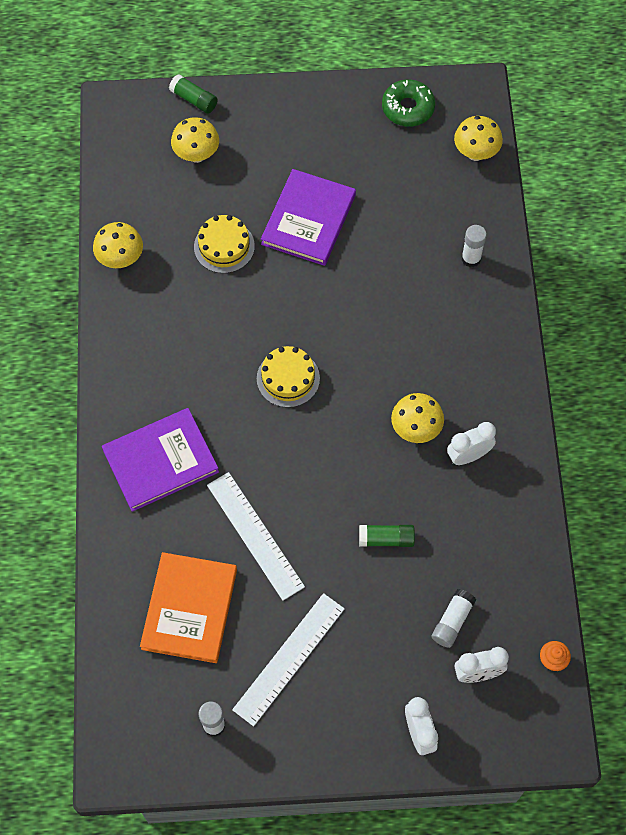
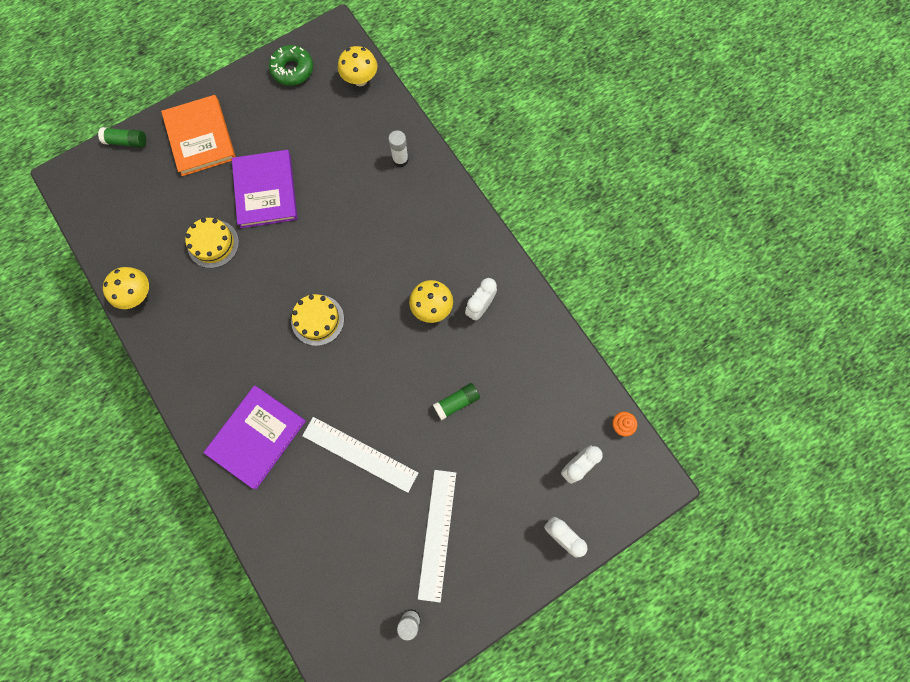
camera: 30 degrees left, 10 degrees up
(189, 609) = (342, 539): orange book -> orange book (200, 137)
(196, 155) = (152, 183): yellow mushroom -> none
(452, 621) = (537, 437): white glue stick -> none

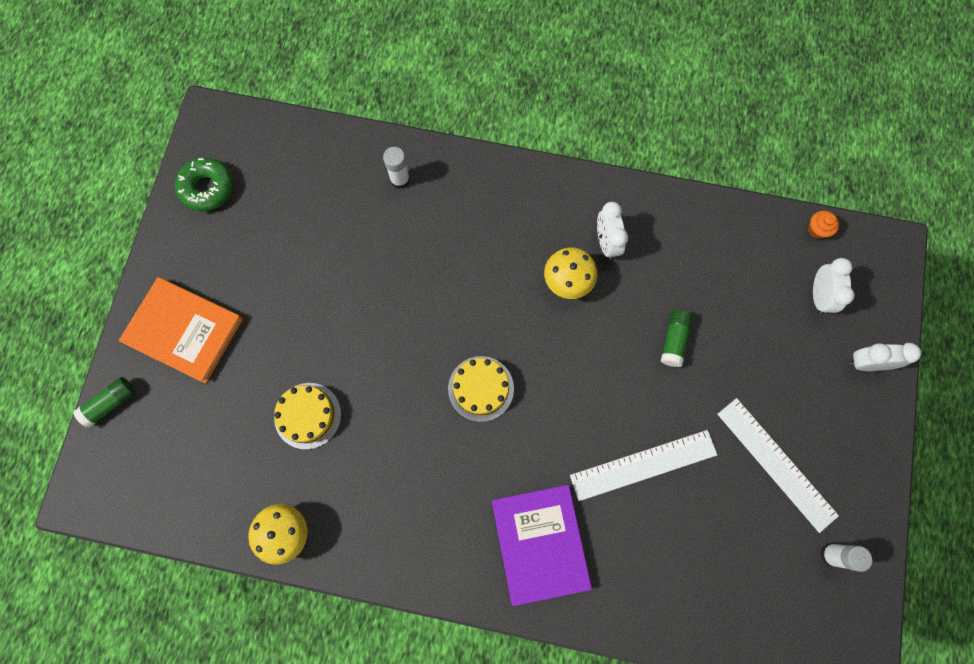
camera: 45 degrees left, 0 degrees up
(265, 191) = (304, 320): purple book -> none
(360, 80) = (284, 141): yellow mushroom -> none

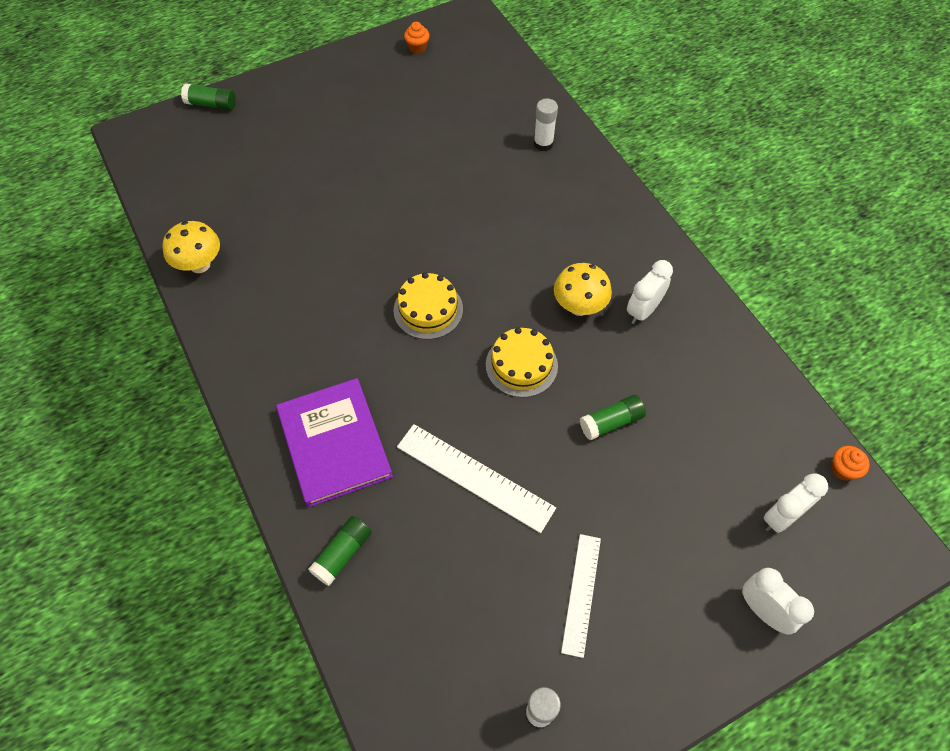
camera: 50 degrees right, 15 degrees down
(184, 331) = (300, 106): orange book -> none
(207, 188) = (417, 48): green donut -> orange cupcake
(307, 415) = (302, 216): yellow cake -> yellow cake (521, 365)
(540, 543) = (334, 443): purple book -> purple book turned 60 degrees counterclockwise
(631, 601) = (342, 554): none -> green glue stick
(776, 464) = (581, 594): white ruler -> white ruler, size x0.67

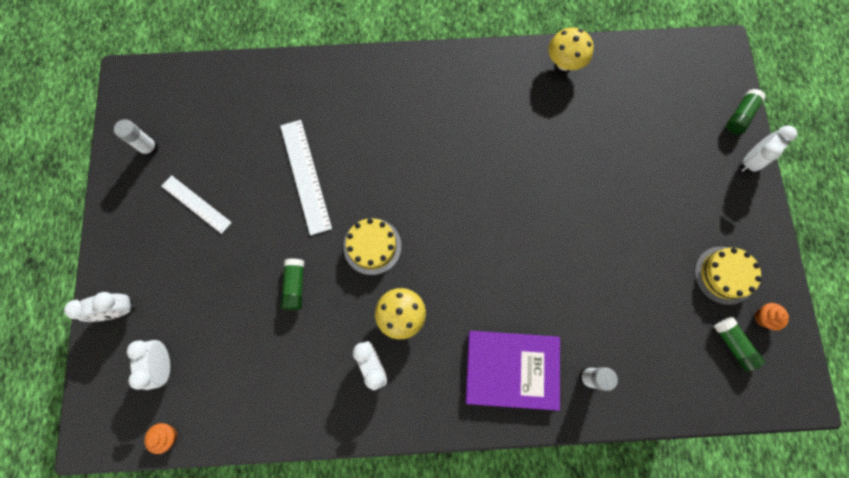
camera: 115 degrees right, 15 degrees up
(261, 87) = (750, 160): none -> white clock
(334, 443) = (375, 101): purple book -> purple book (512, 369)
(342, 554) = (299, 81): green glue stick -> green glue stick (732, 344)
(428, 309) = (452, 202): yellow cake -> yellow cake (724, 275)
(474, 477) = (305, 176): white ruler -> white ruler turned 75 degrees counterclockwise

